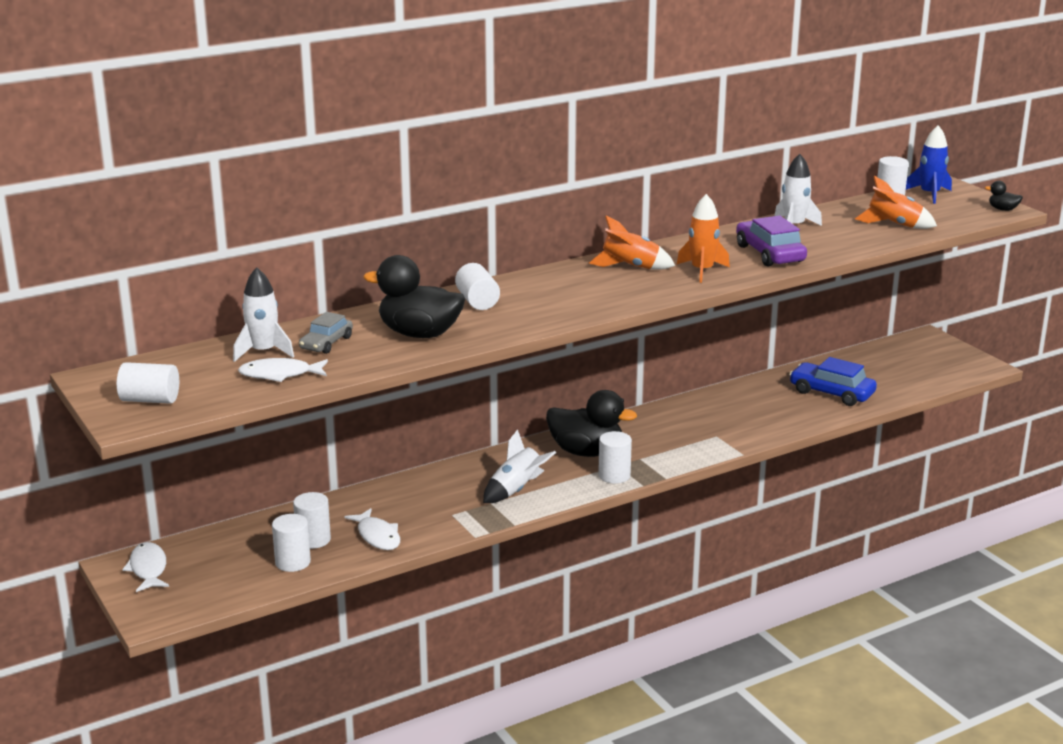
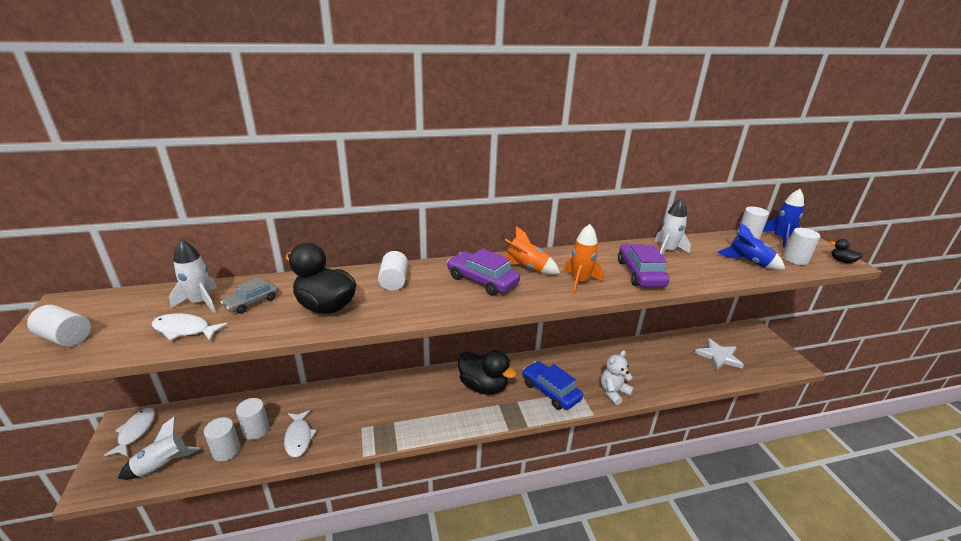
camera: 15 degrees right, 5 degrees up
(516, 490) = (417, 413): white rocket -> white rocket (162, 466)
(585, 286) = (482, 280): none -> purple car
(614, 476) = (492, 415): white cylinder -> white cylinder (795, 259)
(760, 430) = (613, 392): none -> white teddy bear
(831, 393) = (675, 367): blue car -> blue car (550, 391)
(885, 373) = (718, 356): none -> white star
(894, 225) = (748, 262): orange rocket -> blue rocket

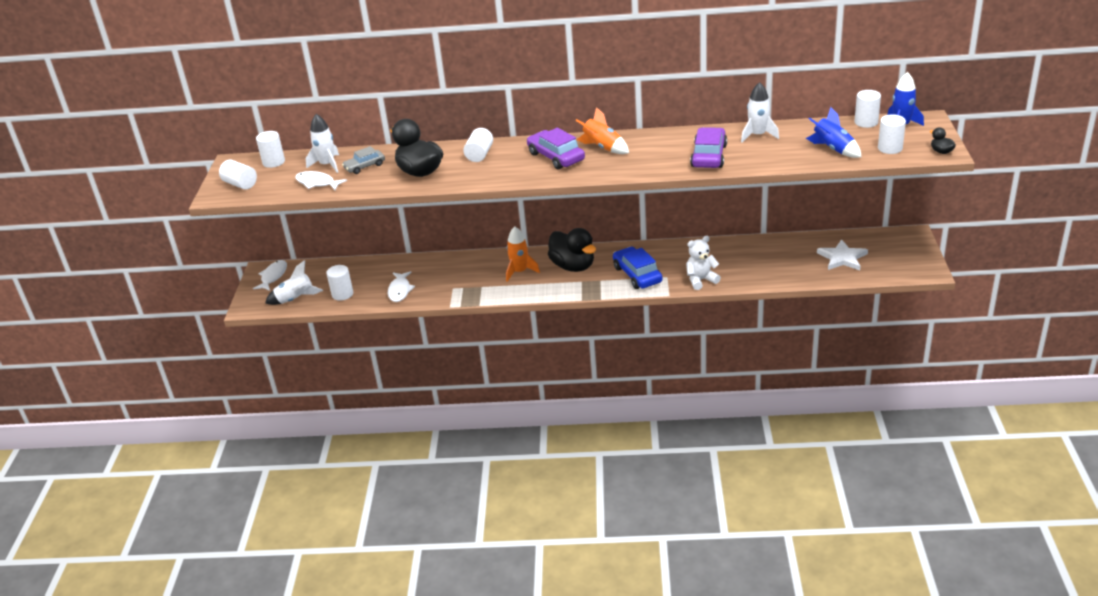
camera: 20 degrees right, 5 degrees up
(256, 430) = (366, 283): white cylinder -> white cylinder (273, 162)
(580, 281) = (644, 161): orange rocket -> orange rocket (520, 272)

